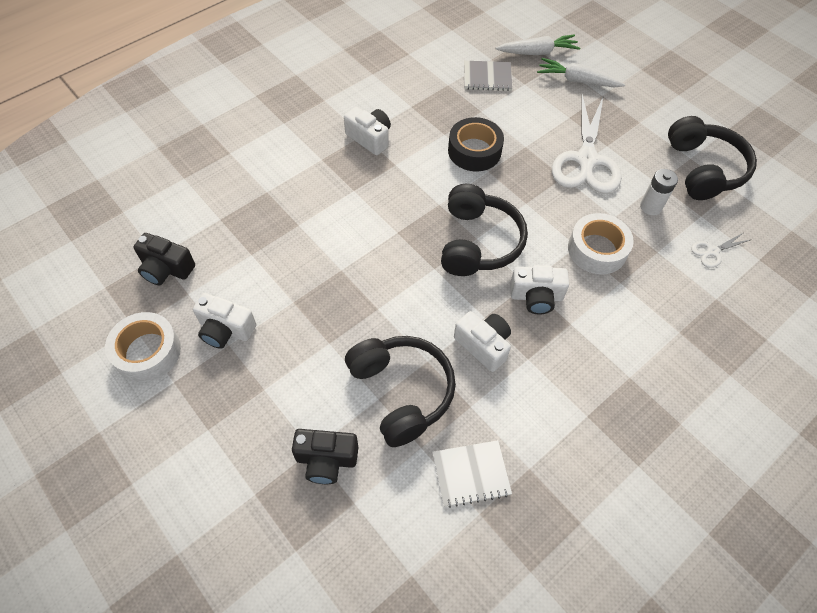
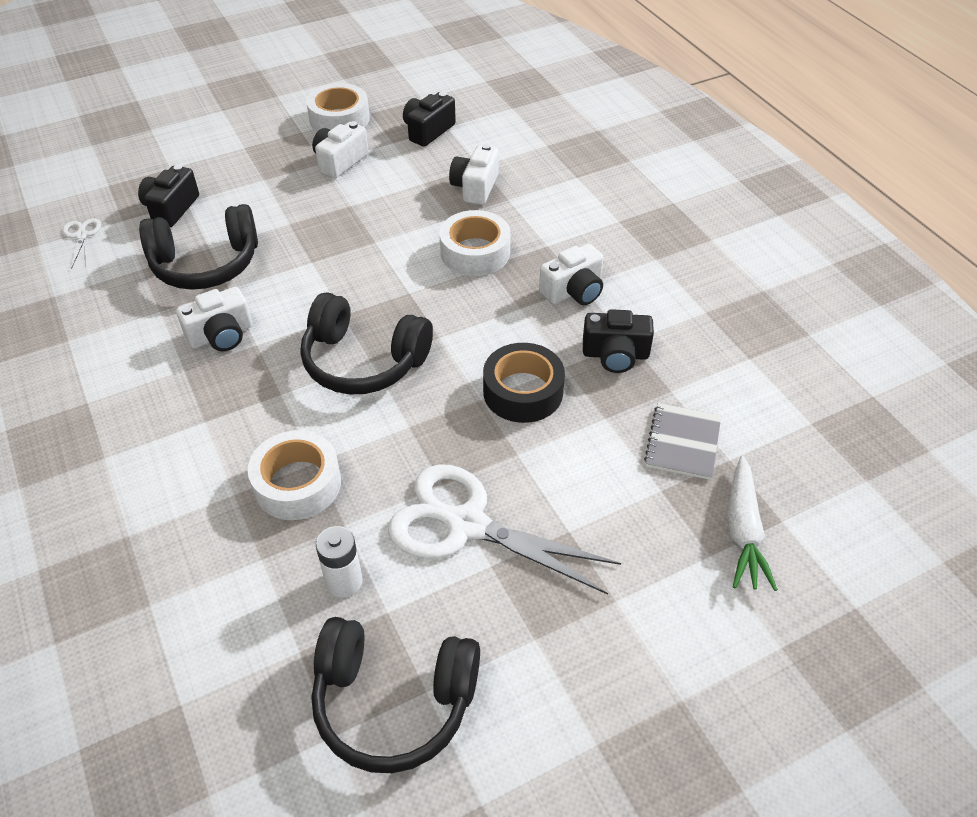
camera: 105 degrees right, 10 degrees down
(340, 200) = (475, 252): none -> white tape
(426, 111) = (615, 355): none -> black camera
(471, 474) = (93, 296): white notebook -> none
(536, 297) = (258, 397): white camera -> white camera (475, 187)
(577, 80) = (659, 572): white carrot -> none
(712, 252) = (226, 636): white scissors -> white scissors (81, 235)

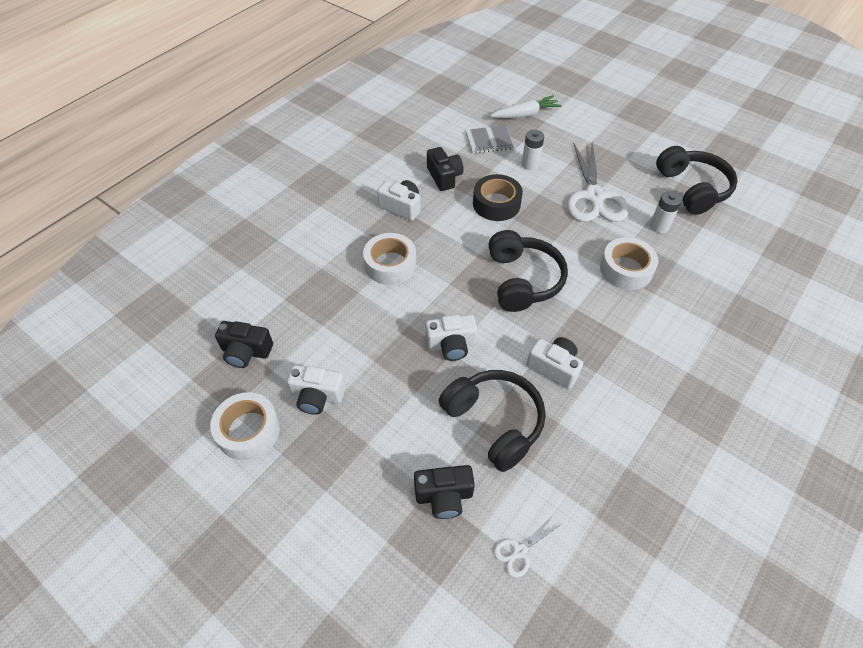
camera: 115 degrees left, 5 degrees up
(475, 187) = (315, 291): white camera -> white camera (451, 345)
(593, 473) = (530, 164): none -> white battery

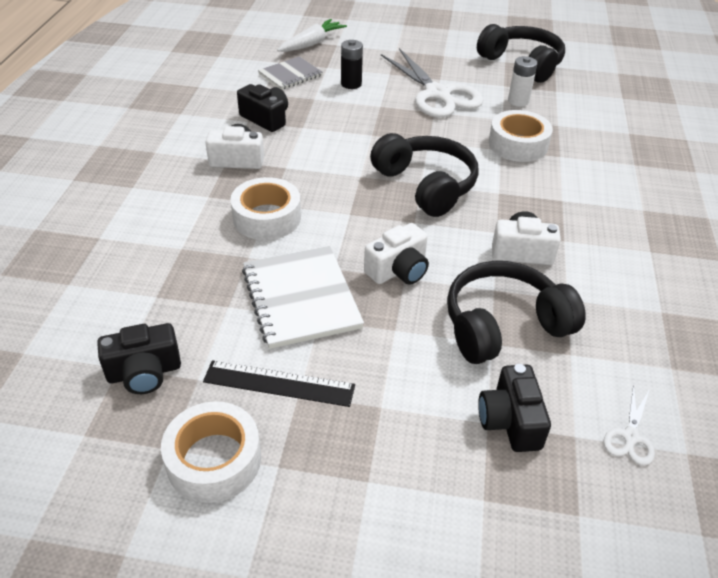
camera: 30 degrees left, 10 degrees down
(317, 396) = (279, 383): white camera -> black ruler
(371, 339) = (301, 298): none -> white notebook
(444, 496) = (510, 421): black camera -> black camera turned 120 degrees clockwise
(494, 422) = (503, 325): black headphones -> black headphones turned 45 degrees counterclockwise
(496, 204) = (343, 127): black tape -> none
(530, 164) = (351, 84): white battery -> black battery

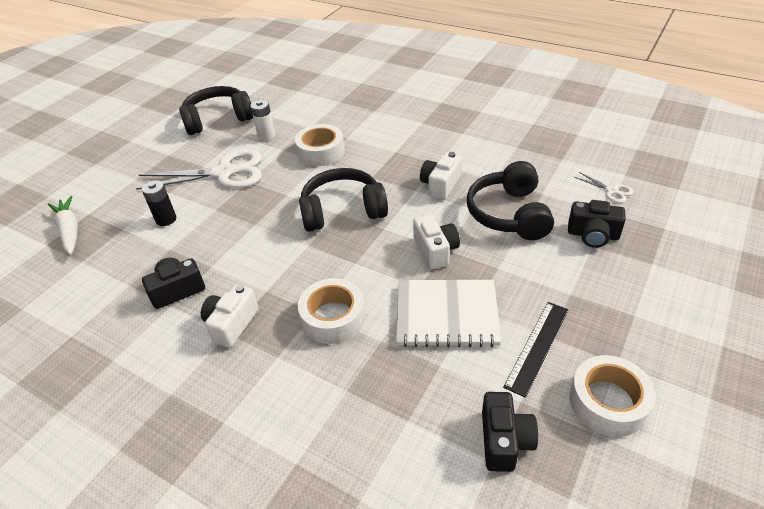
camera: 65 degrees left, 0 degrees up
(290, 75) = (114, 257): grey notebook -> none

